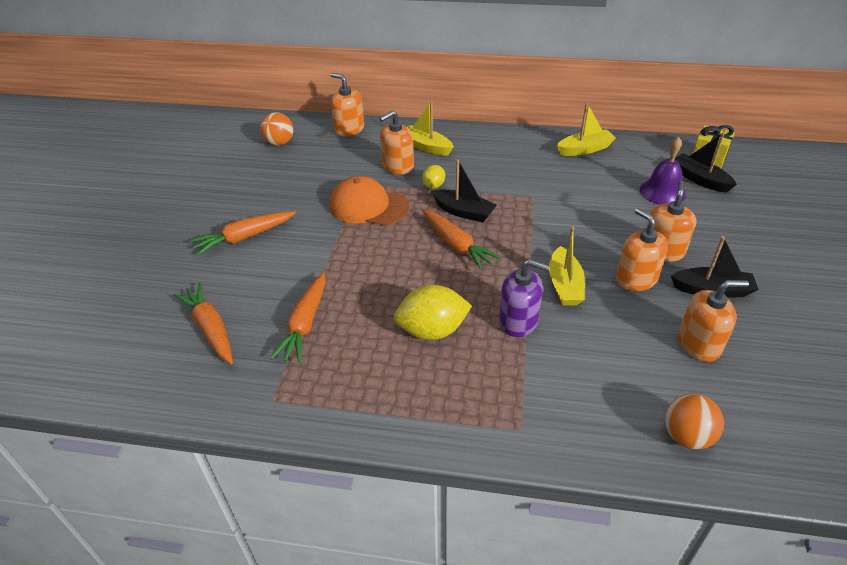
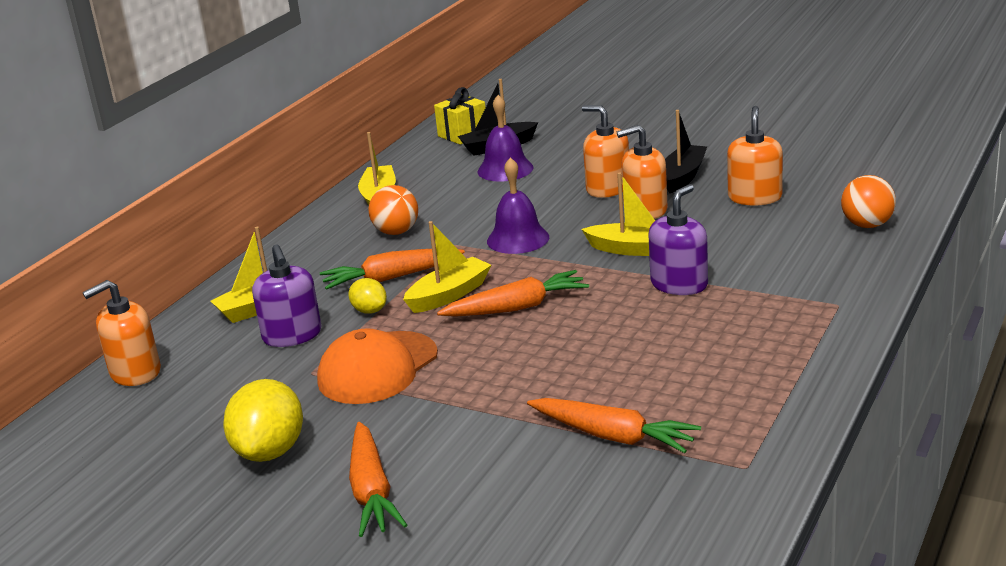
camera: 70 degrees left, 15 degrees down
(210, 329) = (583, 525): orange carrot -> orange carrot (391, 278)
(279, 143) = (104, 449): orange ball -> orange ball (396, 232)
(397, 166) = (292, 335): orange soap dispenser -> purple soap dispenser
(432, 330) = (670, 340): yellow lemon -> yellow lemon (270, 451)
(463, 212) = (449, 295): black boat -> yellow boat
(554, 223) = (518, 239): none -> purple bell

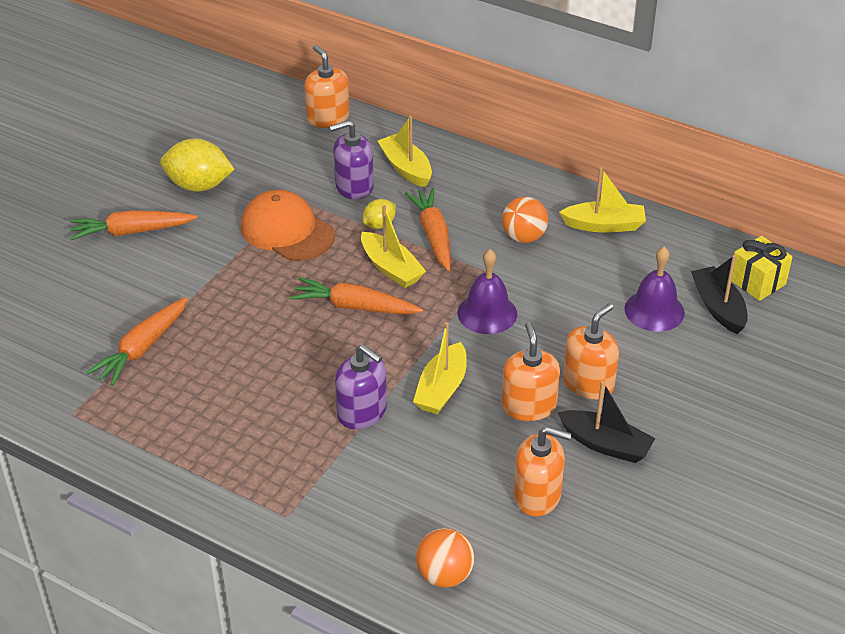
camera: 90 degrees right, 15 degrees up
(516, 307) = (355, 307): orange carrot -> orange carrot turned 120 degrees clockwise

